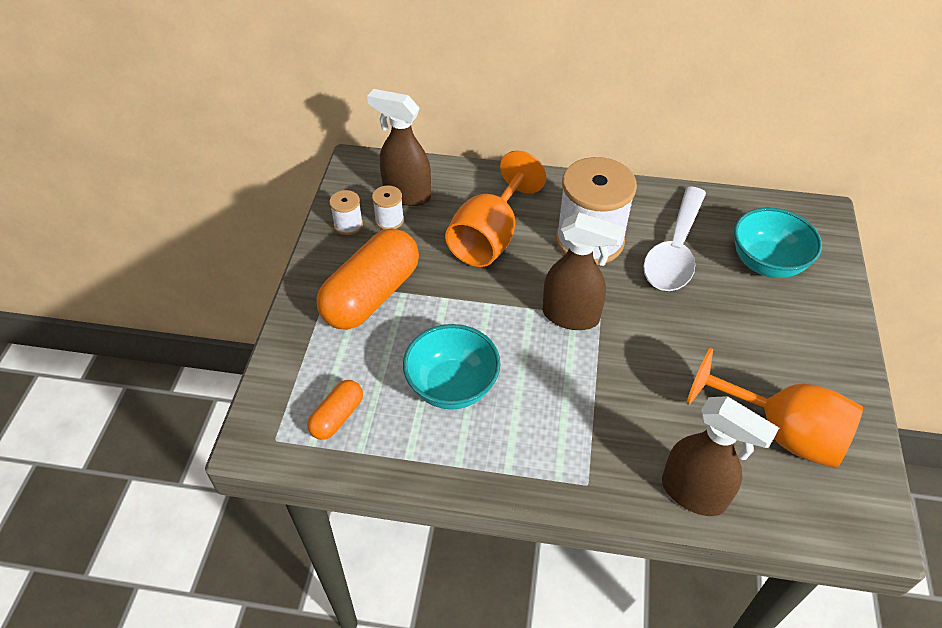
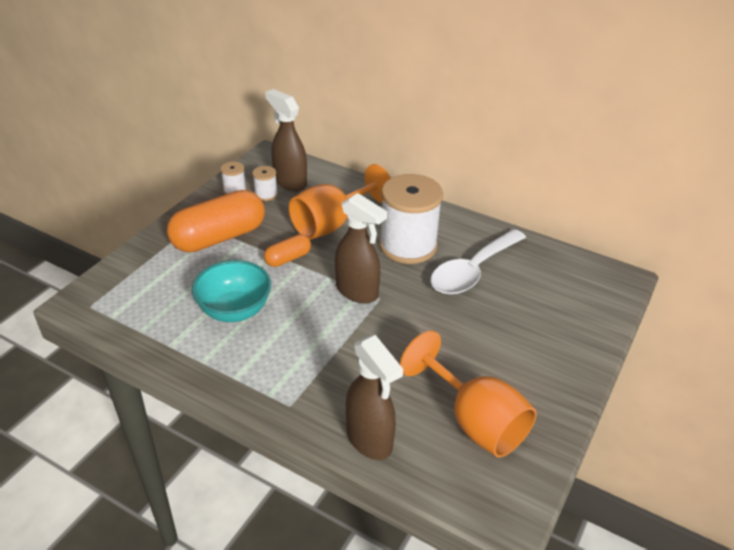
camera: 20 degrees right, 10 degrees down
(337, 417) = (141, 305): orange capsule -> orange capsule (288, 258)
(766, 263) = (546, 300): turquoise bowl -> none

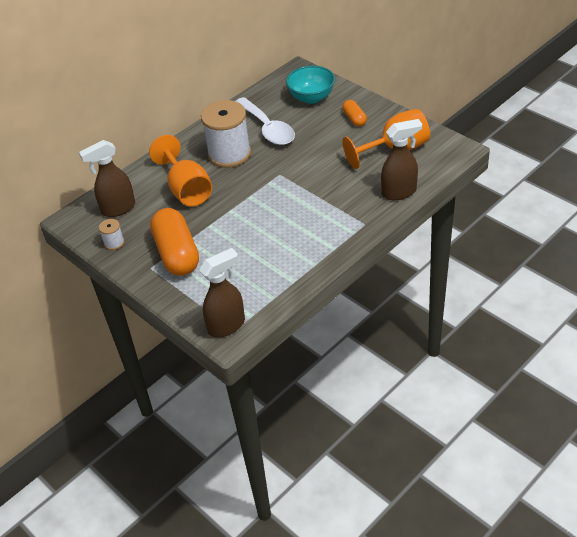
camera: 70 degrees left, 5 degrees up
(235, 310) = (268, 247): turquoise bowl -> turquoise bowl (311, 97)
(266, 194) = (130, 224): white spool -> none
(288, 258) = (219, 216): orange capsule -> orange capsule (354, 119)
(357, 291) = (269, 184): brown spray bottle -> brown spray bottle (227, 325)

